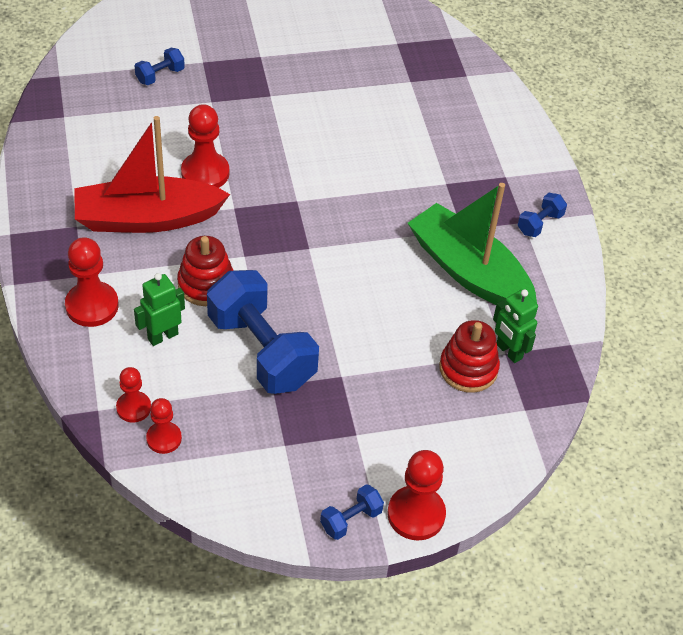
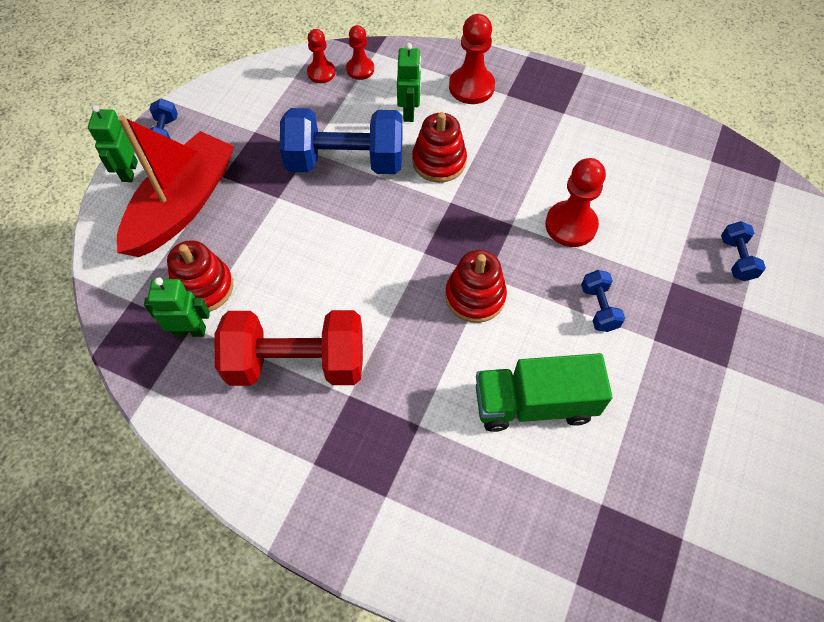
camera: 130 degrees right, 10 degrees up
(147, 218) = (541, 159): red boat -> red boat (182, 205)
(321, 199) = (475, 296): none -> red stacking toy
(375, 134) = (534, 404): none -> green truck
(416, 514) = (129, 171): red pawn -> green robot
(468, 271) = (297, 363): green boat -> red dumbbell
(539, 223) = (298, 479): blue dumbbell -> blue dumbbell (599, 308)

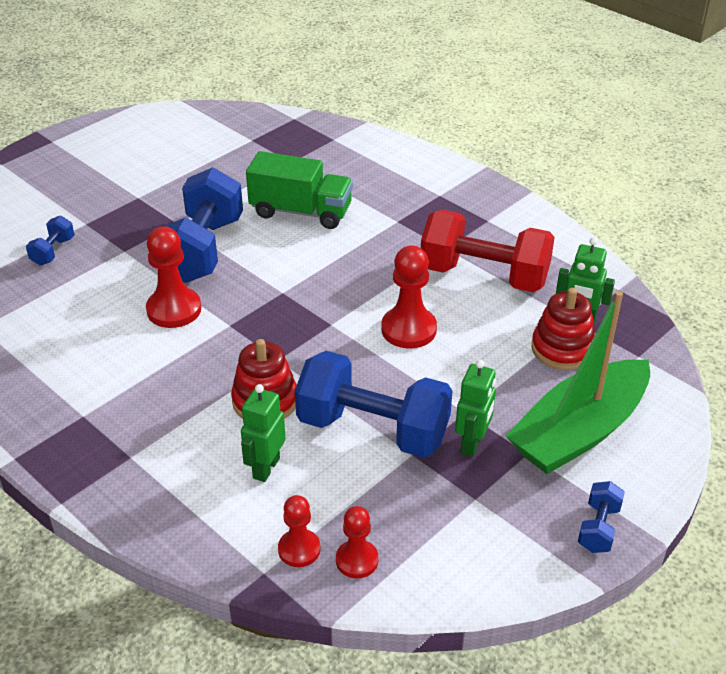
camera: 160 degrees left, 20 degrees down
(129, 171) = (646, 489): green robot -> green robot (472, 443)
(182, 205) = (579, 431): red boat -> green boat
(471, 87) = (166, 479): red pawn -> red pawn (408, 329)
(475, 296) = (304, 281): red stacking toy -> none
(599, 308) = (203, 250): blue dumbbell -> blue dumbbell, size x2.26

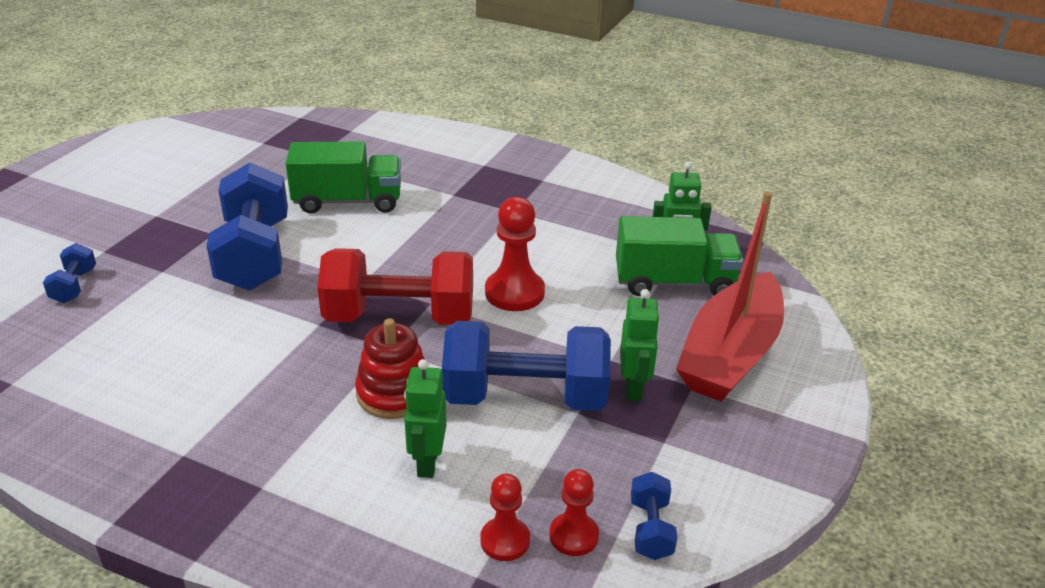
camera: 20 degrees left, 5 degrees down
(174, 310) = (247, 320): red pawn -> none
(484, 276) = (564, 230): red dumbbell -> red dumbbell (400, 317)
(562, 349) = (674, 282): red stacking toy -> green truck
(579, 431) = (730, 355): green boat -> red boat
(598, 528) = (797, 441): blue dumbbell -> blue dumbbell (650, 529)

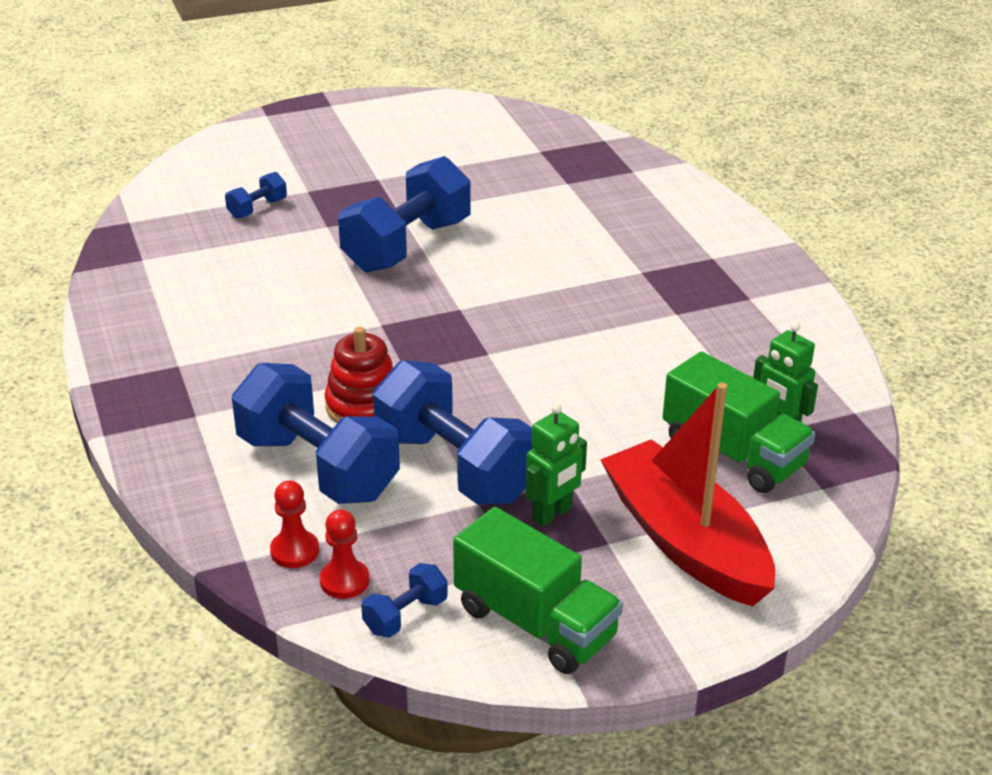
camera: 45 degrees right, 0 degrees up
(348, 201) = (540, 235): green truck -> green truck (535, 622)
(400, 317) = (447, 352): red dumbbell -> none
(427, 462) = (317, 467): green robot -> blue dumbbell
(514, 292) = (569, 383): red pawn -> none
(730, 355) = (685, 541): red boat -> red boat turned 75 degrees clockwise

